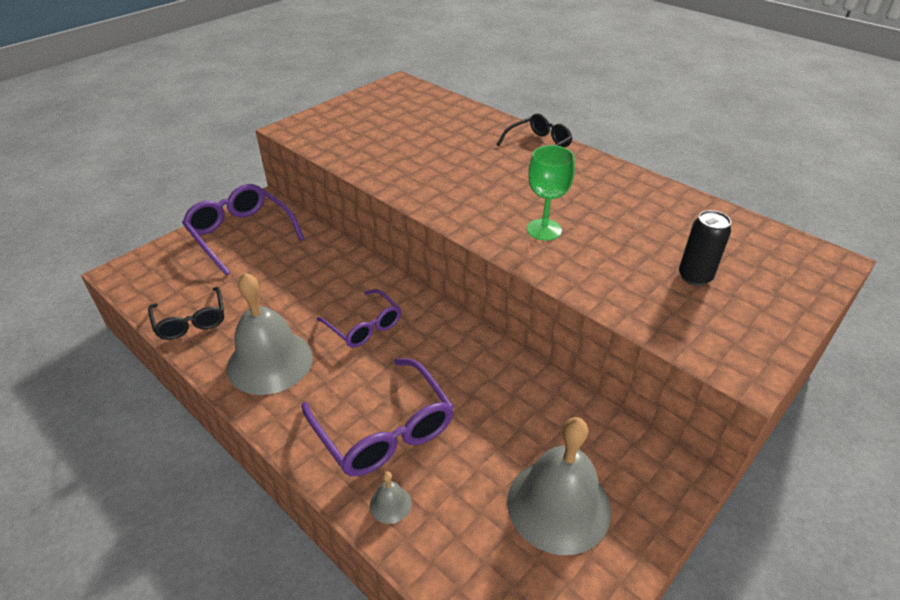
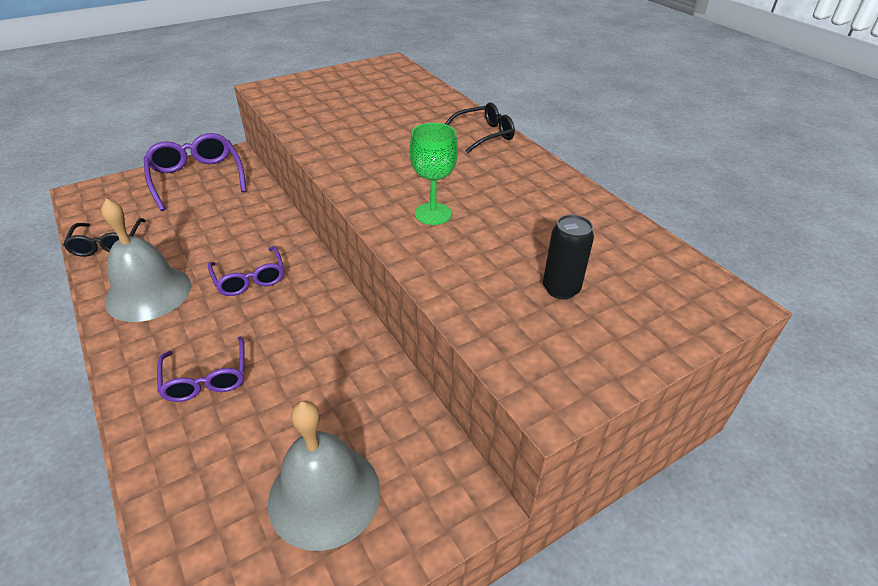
camera: 15 degrees right, 0 degrees up
(385, 431) = (206, 379): purple glasses -> purple glasses, size x0.64
(390, 504) = (167, 449): grey bell -> none

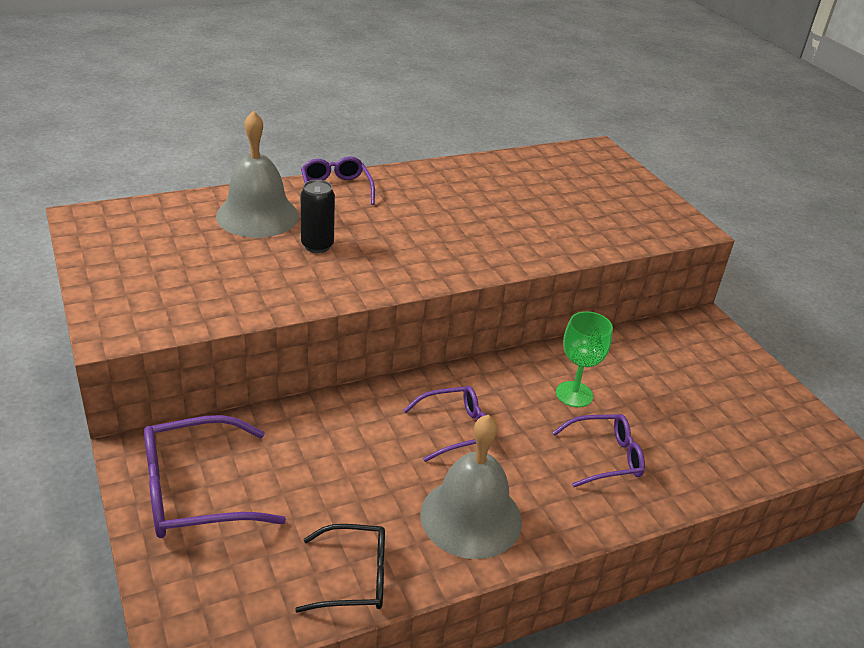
camera: 85 degrees left, 5 degrees down
(324, 495) = (714, 387): grey bell -> grey bell (257, 215)
(433, 214) = (481, 239): green goblet -> green goblet (574, 394)
(485, 134) = (336, 188): black glasses -> purple glasses
(561, 289) = (587, 202): black can -> black can (317, 246)

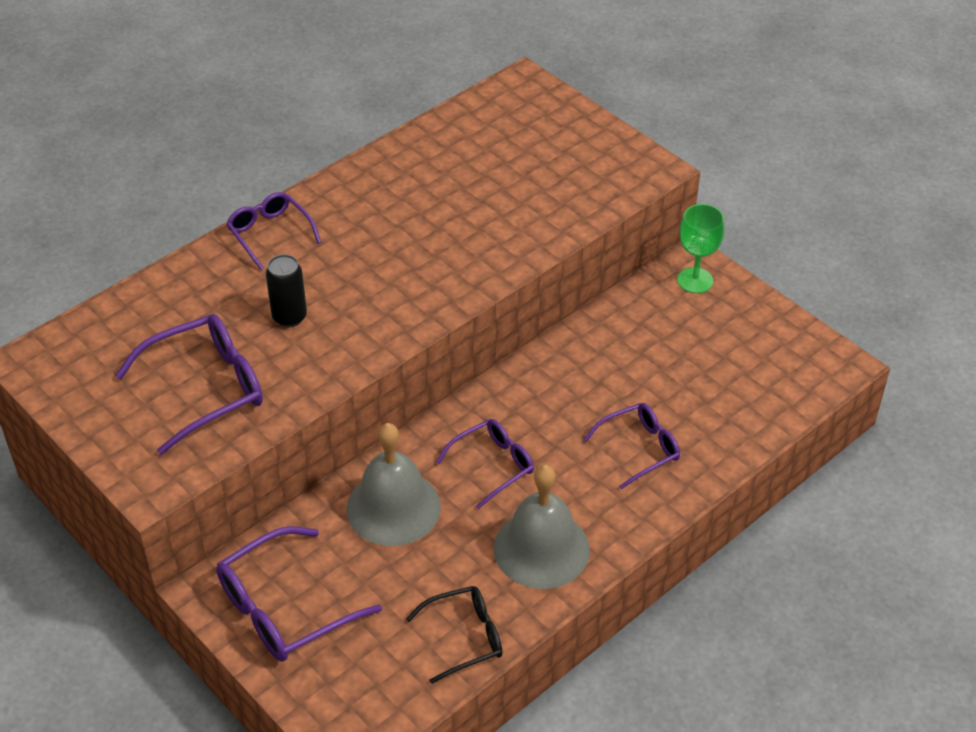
camera: 15 degrees left, 10 degrees up
(214, 275) = (208, 388): none -> purple glasses
(257, 215) = (207, 297): grey bell -> grey bell (393, 507)
(574, 394) = (589, 390): green goblet -> green goblet (695, 280)

